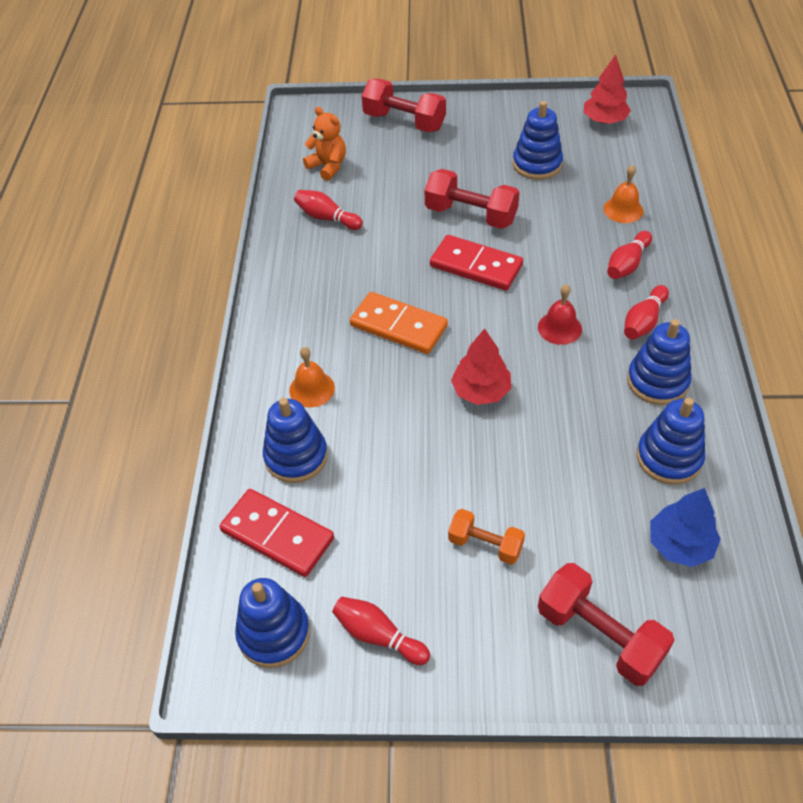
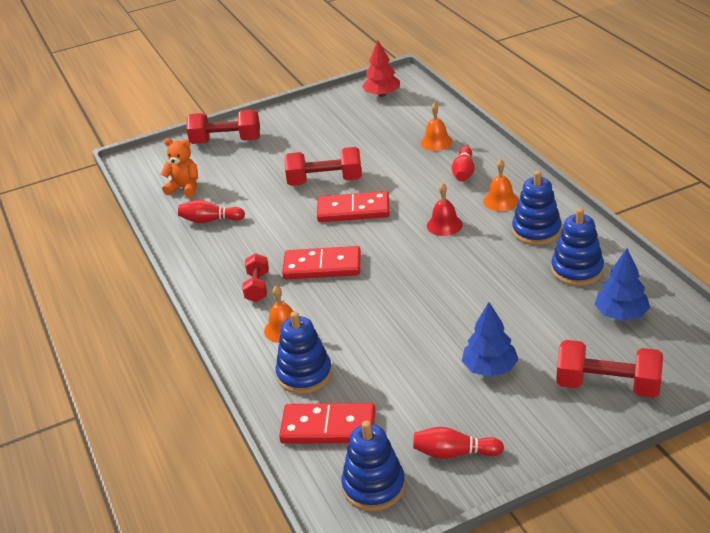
camera: 25 degrees left, 15 degrees down
(320, 323) = (257, 287): none -> red dumbbell
(398, 326) = (322, 266): orange domino -> red domino
(481, 391) = (416, 282): red tree -> none
(485, 544) = (490, 368): orange dumbbell -> blue tree
(537, 164) = (352, 135): blue stacking toy -> none
(643, 321) = (500, 201): red bowling pin -> orange bell

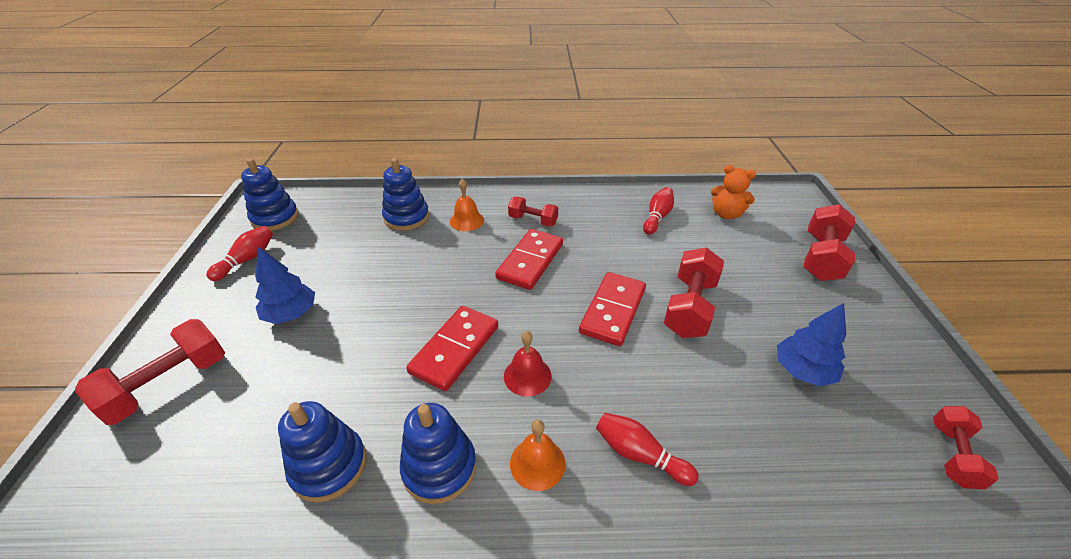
camera: 110 degrees right, 5 degrees up
(184, 188) = (726, 214): orange teddy bear -> orange teddy bear turned 75 degrees clockwise
(328, 427) = (346, 214): red domino -> red domino (455, 349)
(382, 94) = (952, 455): red tree -> red dumbbell
(436, 142) = (749, 461): orange bell -> none
(621, 314) = (220, 463): blue tree -> blue tree (803, 370)

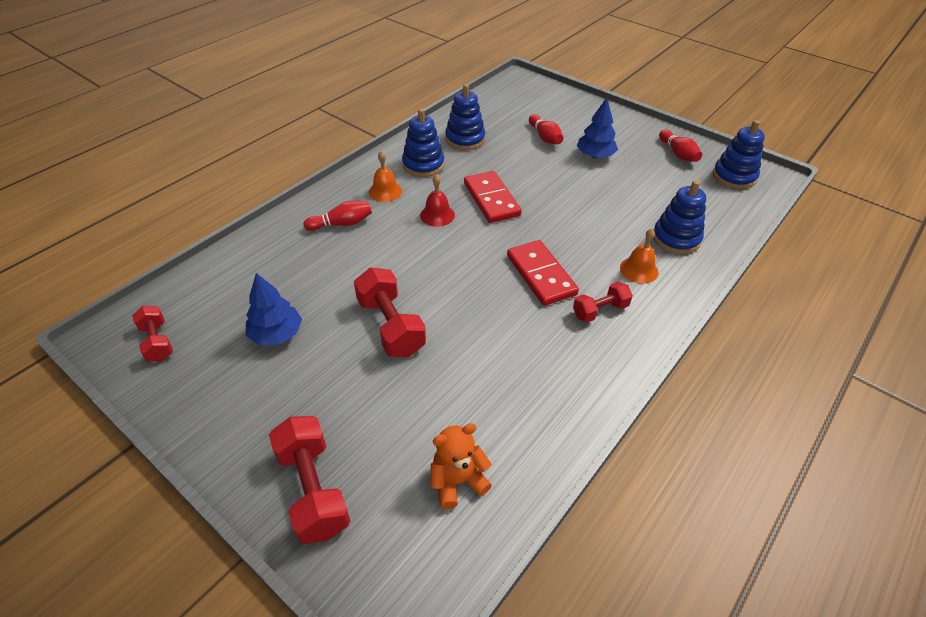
camera: 130 degrees right, 5 degrees up
(169, 385) = (574, 112): red dumbbell -> none
(612, 310) = (439, 283): red domino -> none
(657, 217) = (515, 409): red bowling pin -> red bowling pin (545, 137)

